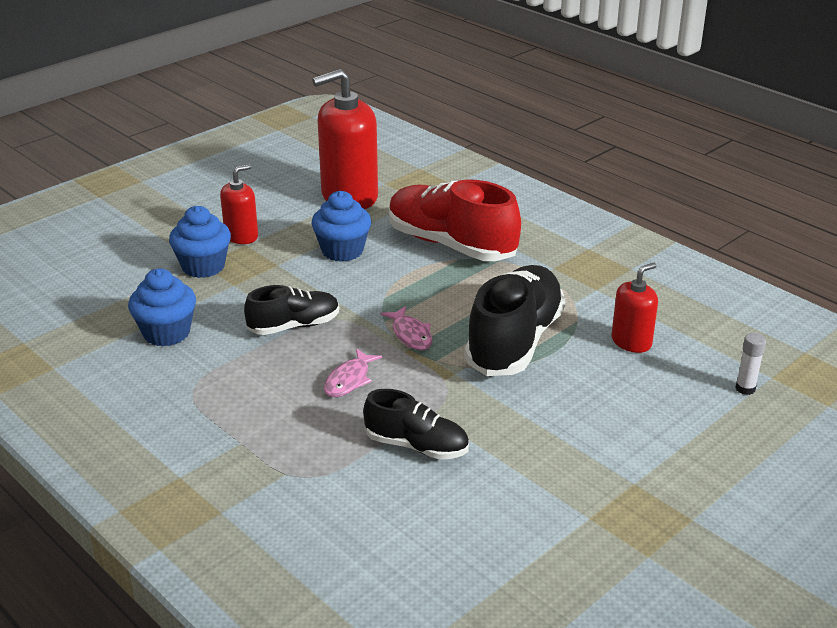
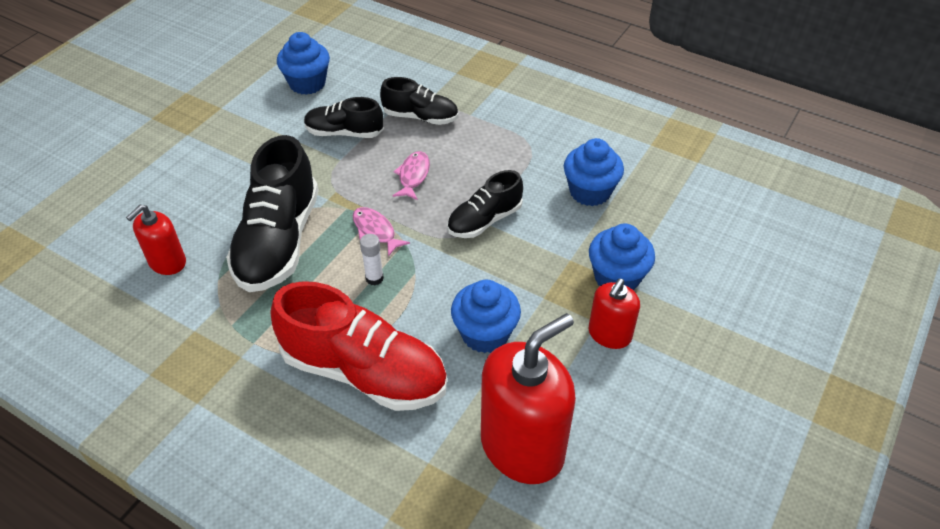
camera: 165 degrees right, 15 degrees up
(307, 450) = (420, 117): none -> black shoe
(454, 535) = (307, 83): none -> blue cupcake
(745, 388) = (75, 229): white glue stick -> white glue stick (374, 278)

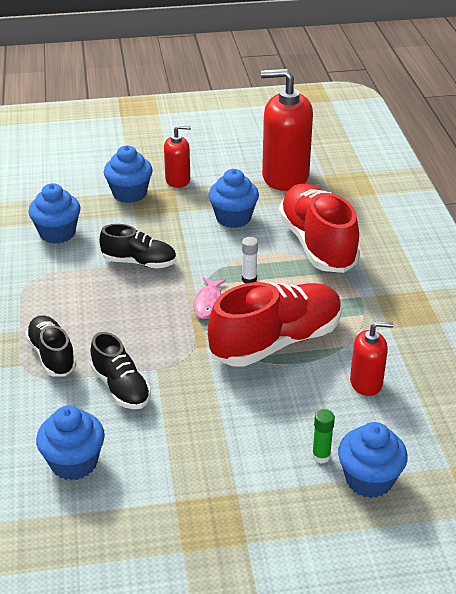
camera: 130 degrees left, 10 degrees down
(102, 198) = (369, 479): none -> blue cupcake
(152, 188) = (321, 456): none -> green glue stick
(279, 241) = (276, 342): black shoe -> red shoe
(413, 176) = (131, 318): pink fish -> none

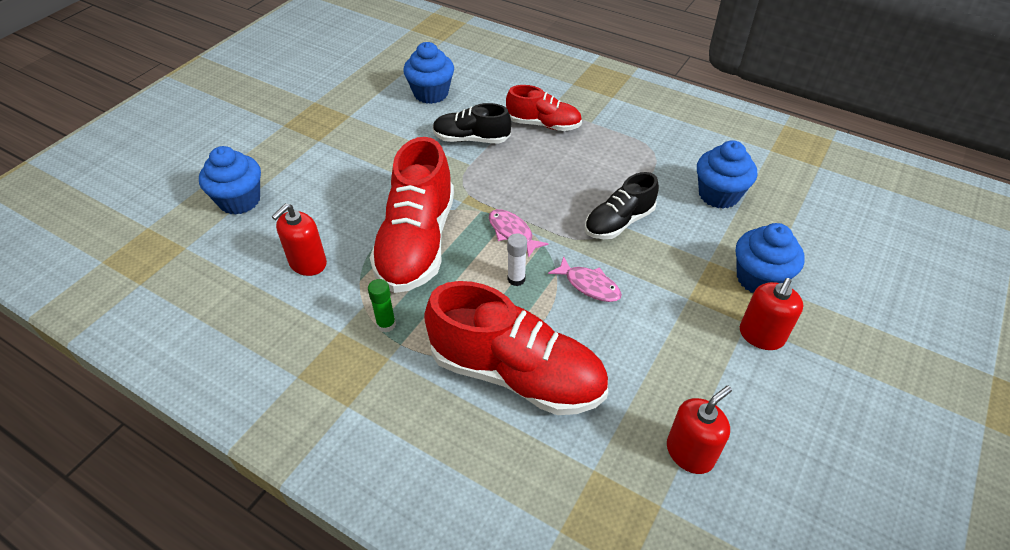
camera: 130 degrees right, 10 degrees up
(52, 355) = (543, 124): black shoe -> red shoe
(216, 249) = (589, 285): none -> pink fish
(233, 218) = (635, 335): blue cupcake -> none
(285, 176) = (690, 452): red soap dispenser -> red soap dispenser, size x0.53
(321, 456) = (287, 192): green glue stick -> green glue stick (386, 324)

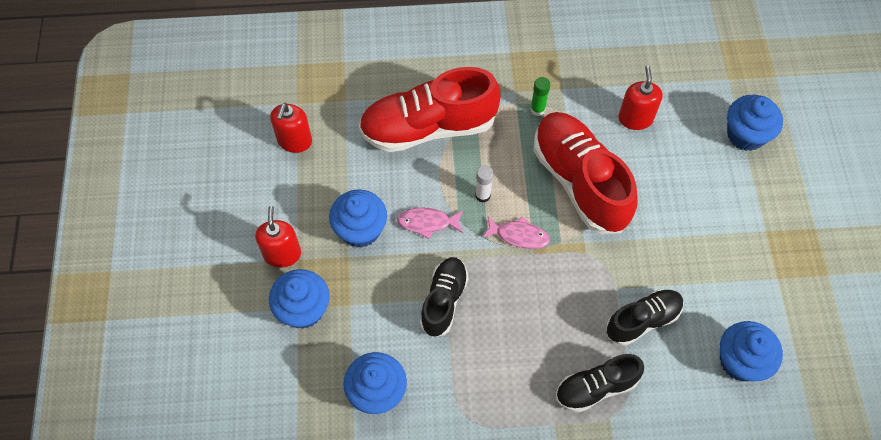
camera: 145 degrees right, 15 degrees up
(543, 124) = (596, 388): red shoe -> black shoe
(662, 314) = (360, 230): none -> blue cupcake

